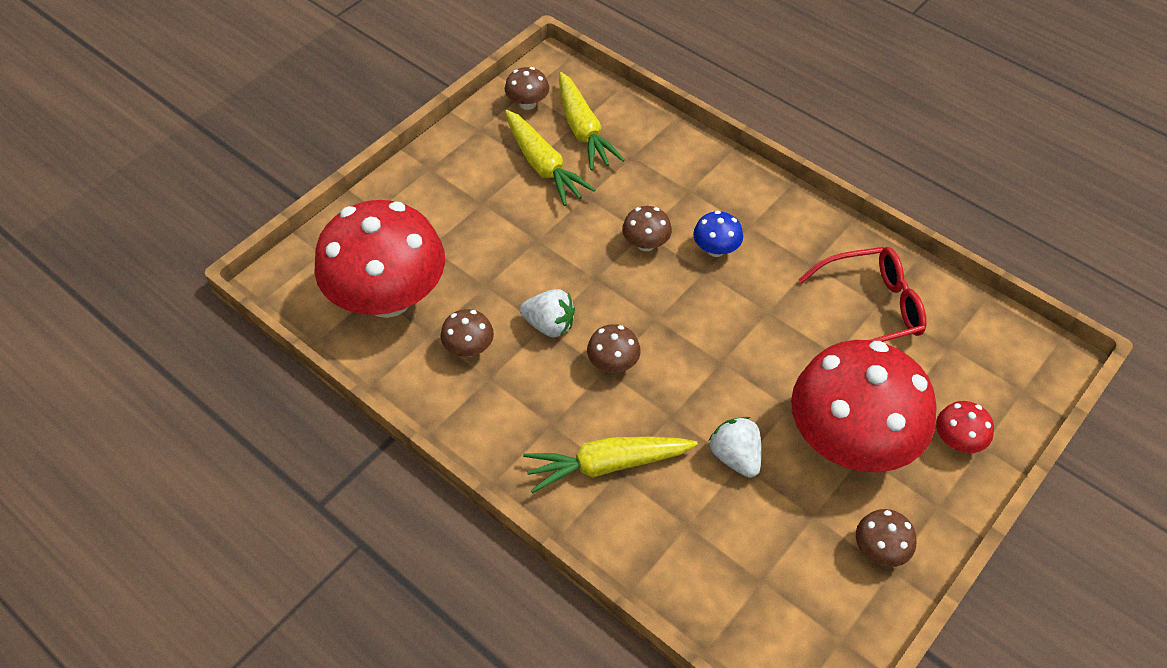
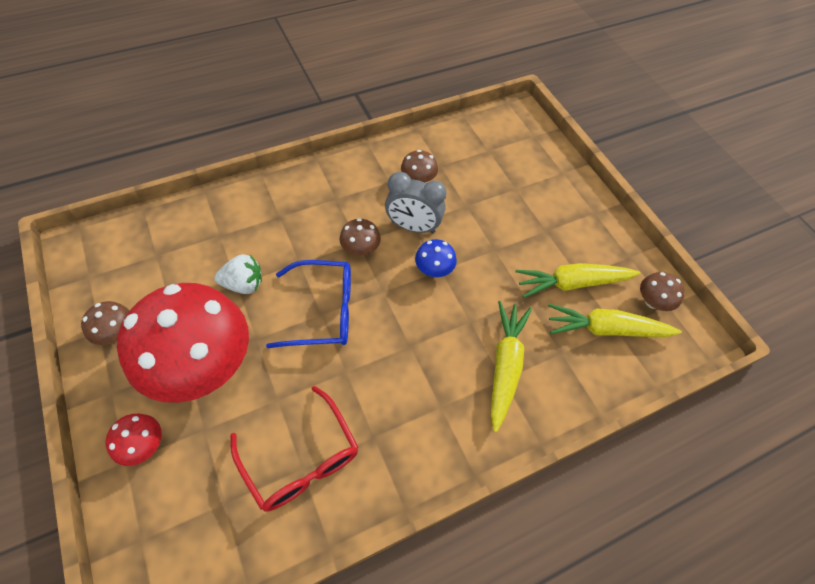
camera: 110 degrees right, 5 degrees up
(388, 297) = (480, 155): red mushroom -> none
(549, 325) = (413, 227): white strawberry -> grey clock
(607, 465) = (288, 214): yellow carrot -> yellow carrot (505, 366)
(646, 243) = (458, 318): brown mushroom -> none
(716, 249) = (428, 366): blue mushroom -> blue mushroom (434, 269)
(716, 362) = (323, 311): none -> blue glasses
(871, 308) = (301, 459): red glasses -> red glasses turned 45 degrees counterclockwise

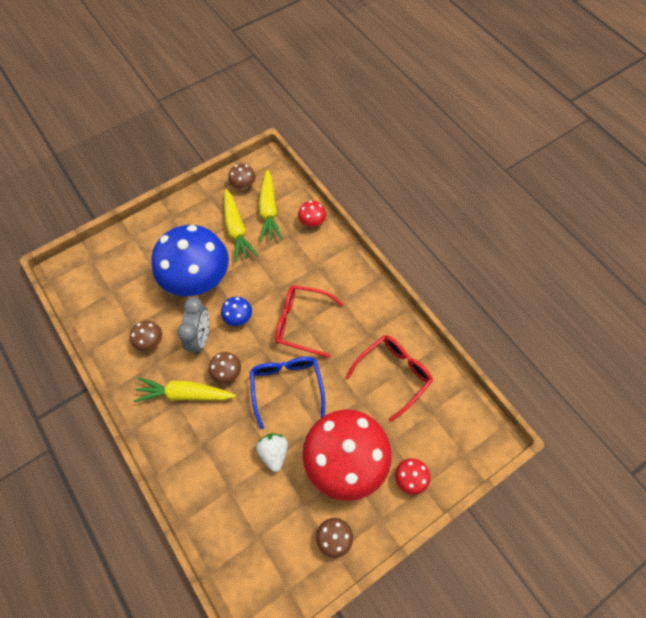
camera: 95 degrees left, 5 degrees up
(412, 344) = (301, 323): none -> red glasses
(497, 231) = (197, 278): none -> blue mushroom
(505, 366) = (306, 266): yellow carrot -> yellow carrot (185, 394)
(585, 388) = (312, 221): none -> red mushroom

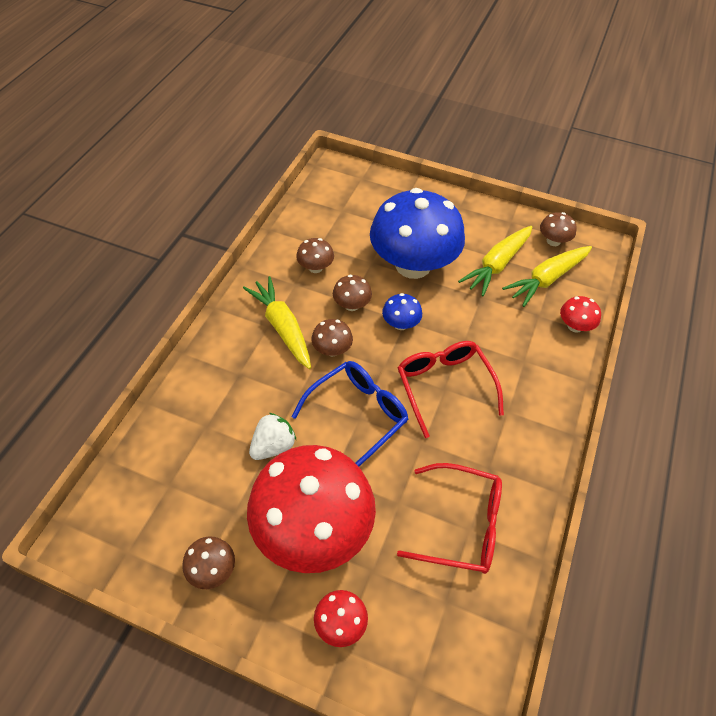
camera: 55 degrees right, 10 degrees down
(200, 338) = (351, 305): grey clock -> brown mushroom

